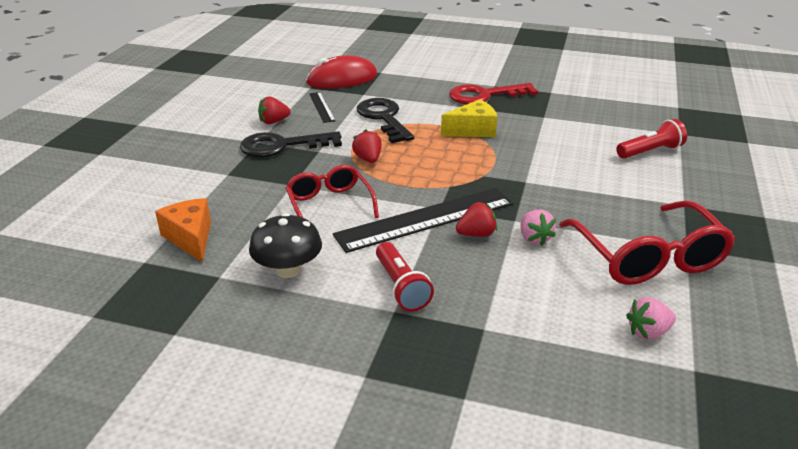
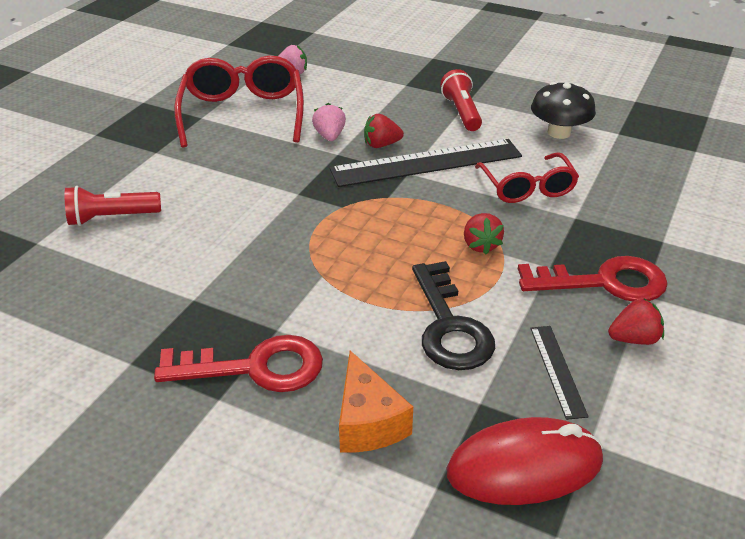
camera: 170 degrees left, 5 degrees up
(190, 238) = (664, 167): orange cheese -> orange cheese (368, 422)
(282, 146) = (604, 282): black key -> red key
(473, 130) = (319, 282): yellow cheese -> none

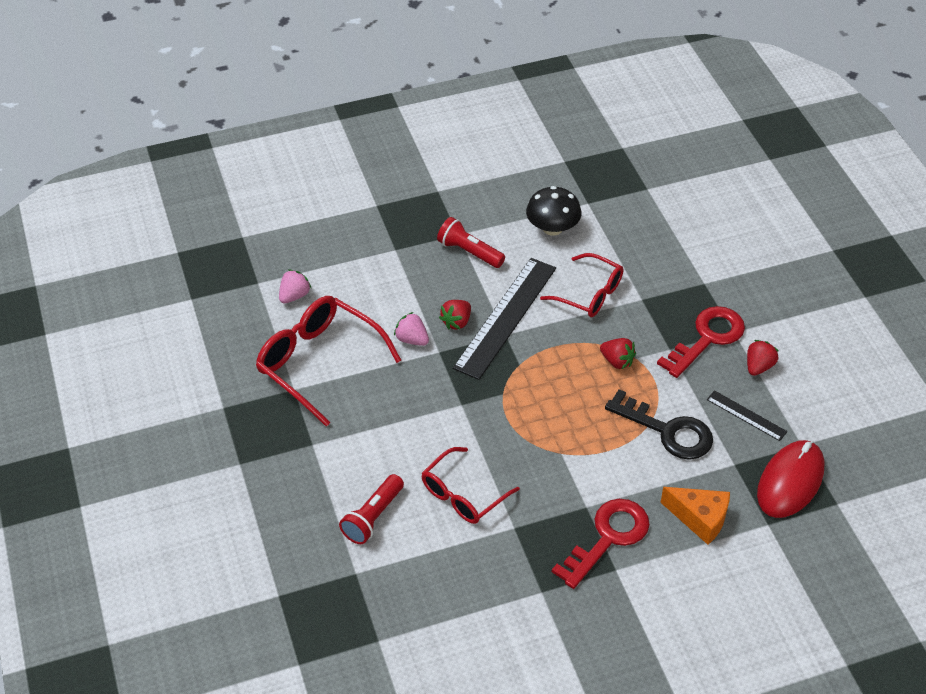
camera: 45 degrees left, 10 degrees up
(195, 249) = (463, 495): none -> red glasses

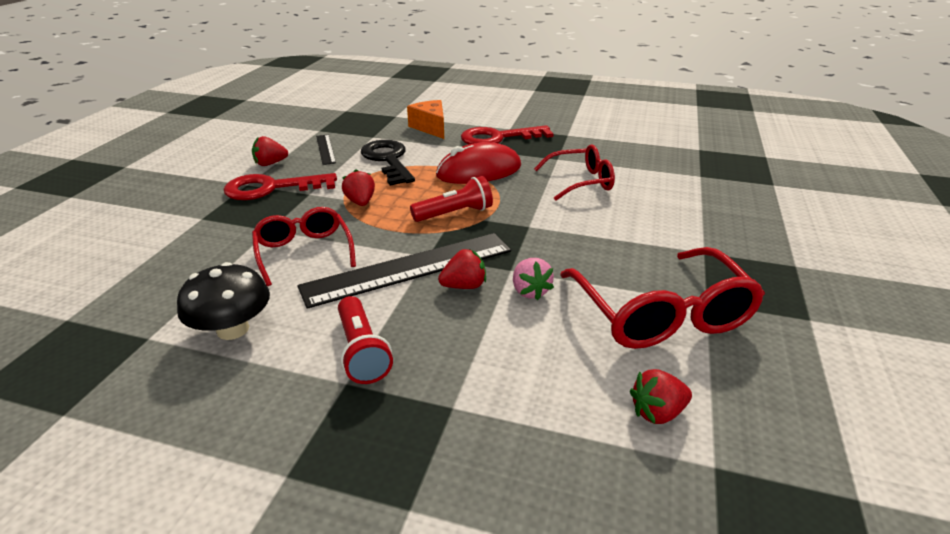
camera: 145 degrees left, 15 degrees down
(294, 296) = (657, 412): pink strawberry -> red strawberry
(372, 517) = (668, 194): red flashlight -> red flashlight (455, 213)
(790, 481) = (354, 122): red mouse -> red mouse (479, 171)

